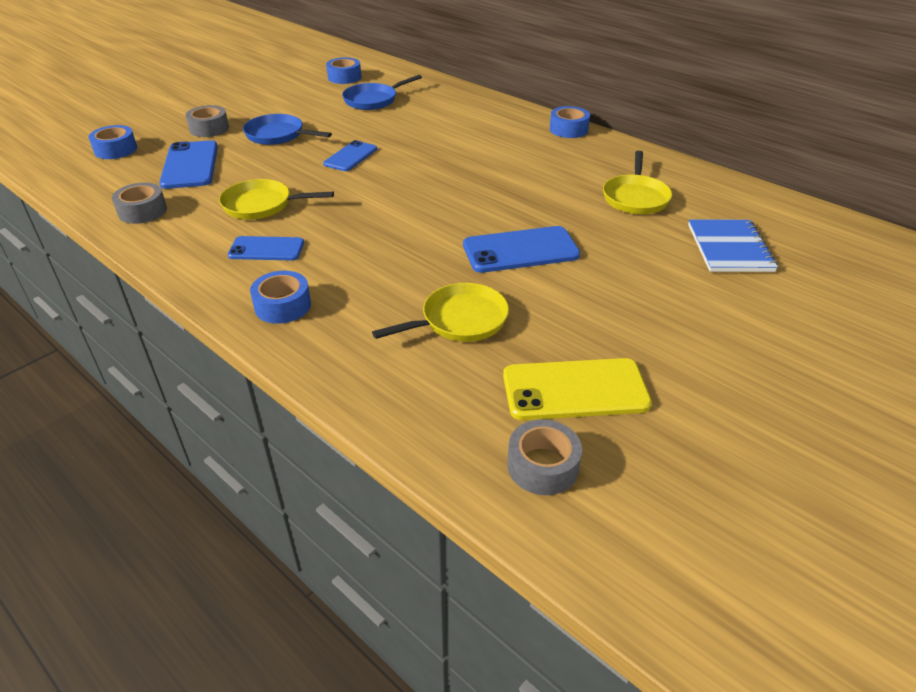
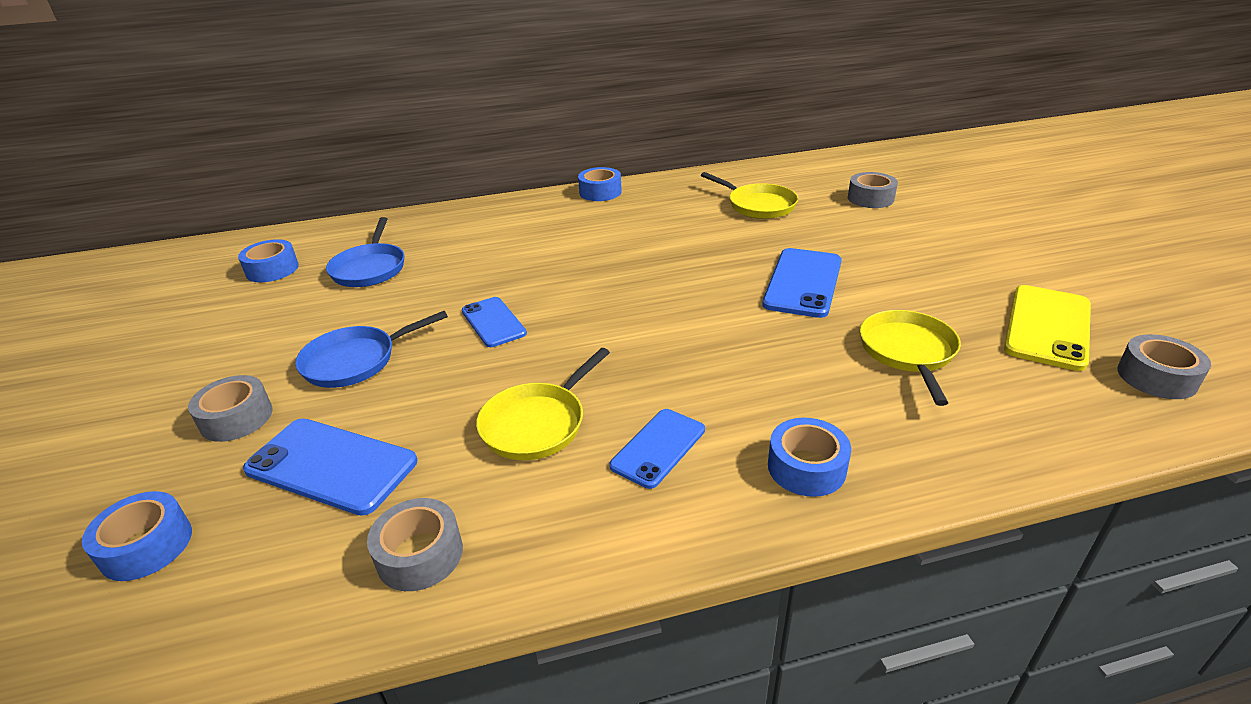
camera: 55 degrees left, 5 degrees down
(729, 248) = (870, 198): blue notebook -> grey tape

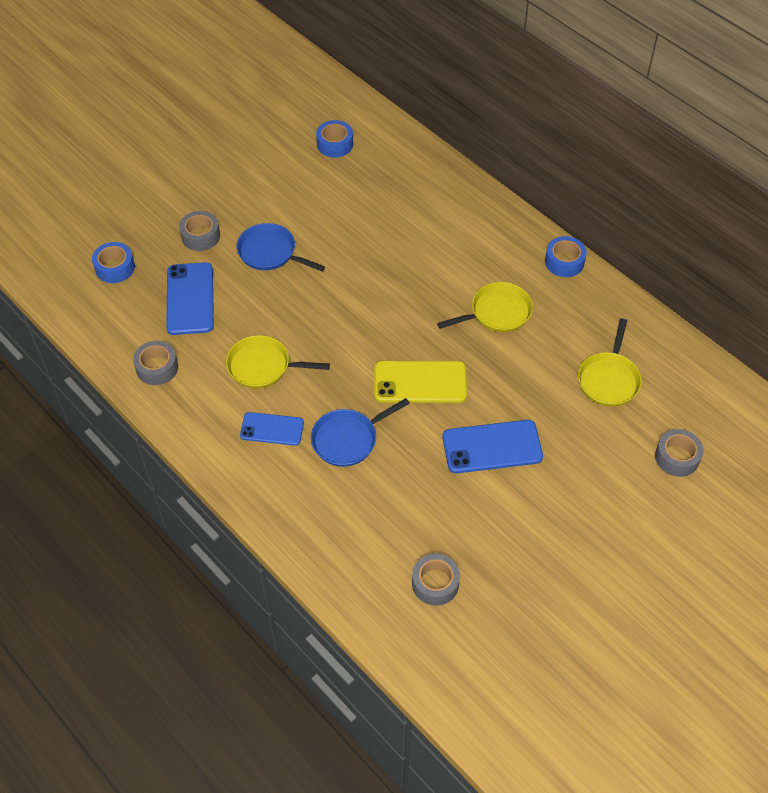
camera: 60 degrees right, 20 degrees up
(370, 268) = (365, 193): blue pan -> blue pan (348, 439)
(493, 322) = (343, 295): blue phone -> none
(806, 467) = (290, 501): blue tape -> none
(908, 352) = (432, 529): yellow pan -> yellow pan (497, 312)
(1047, 327) = (513, 609): yellow phone -> yellow phone (420, 382)
(1156, 377) = (479, 677): grey tape -> grey tape (435, 583)

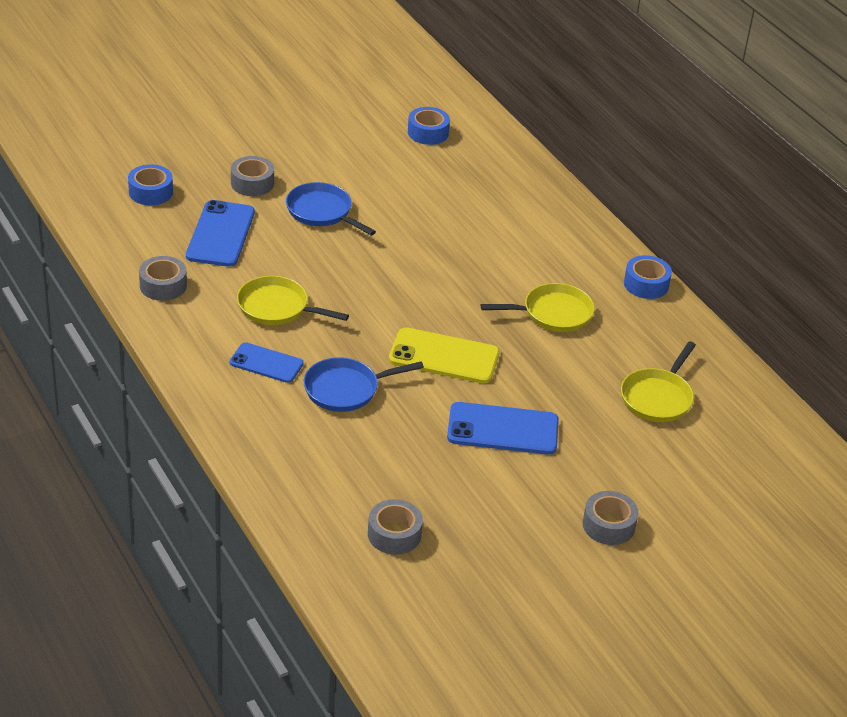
camera: 10 degrees right, 15 degrees down
(677, 457) = (710, 483): grey tape -> grey tape (608, 525)

